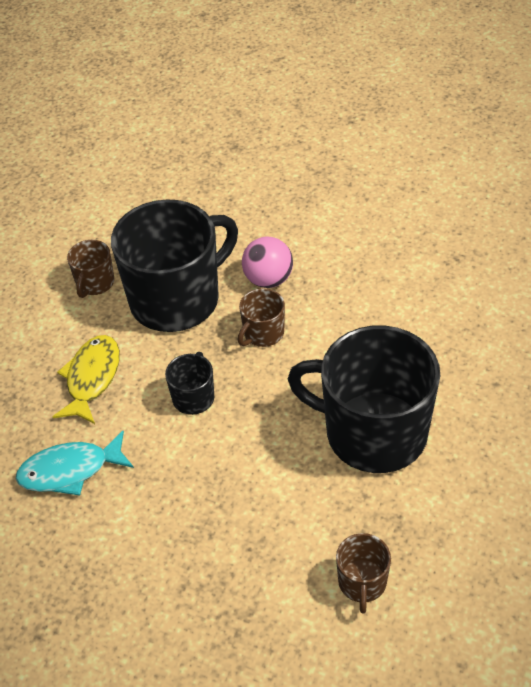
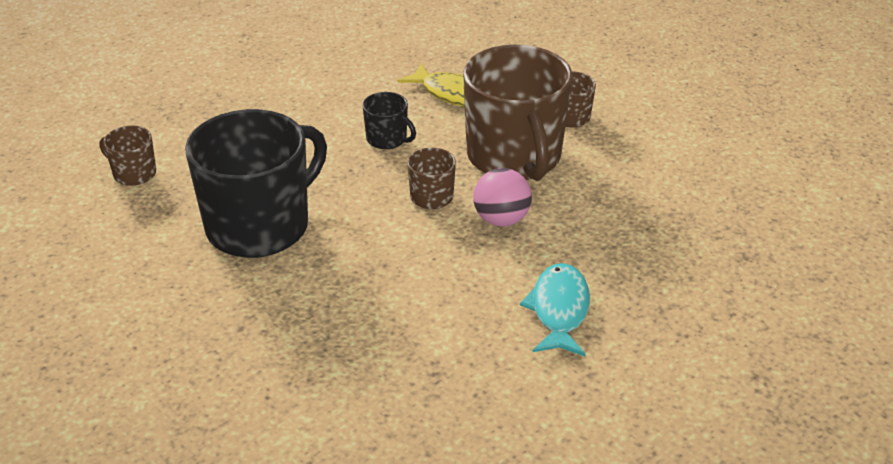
camera: 110 degrees right, 10 degrees down
(70, 470) = (366, 68): turquoise fish -> turquoise fish (559, 310)
(177, 299) = (514, 157): black mug -> brown mug

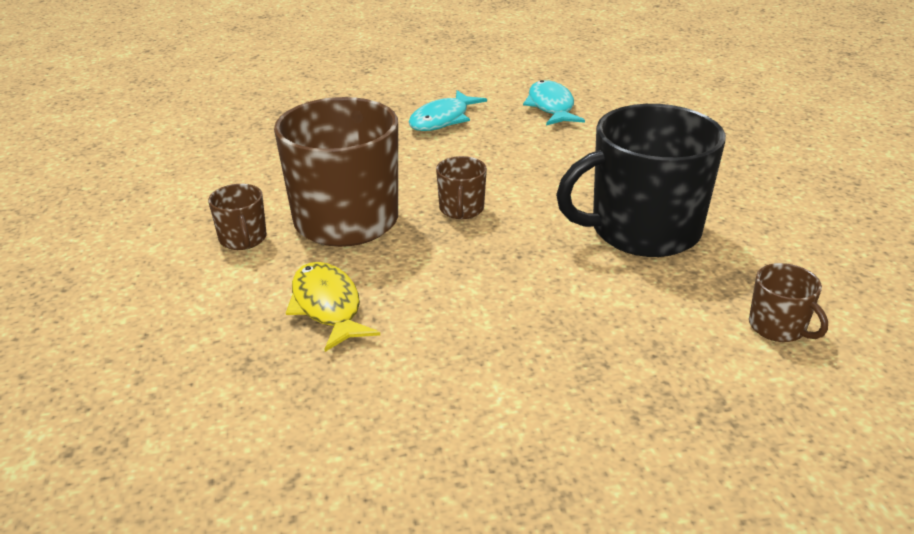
camera: 150 degrees left, 5 degrees down
(387, 139) = (454, 275): black mug -> none
(452, 386) = (551, 107): none -> turquoise fish
(501, 219) = (420, 176): pink ball -> none

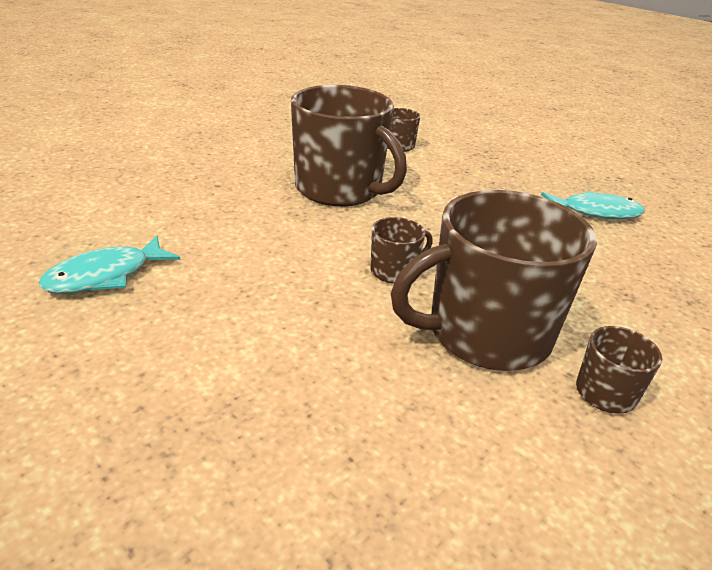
camera: 125 degrees left, 0 degrees up
(327, 306) = (597, 290): yellow fish -> none
(443, 119) = (192, 352): turquoise fish -> turquoise fish (595, 212)
(642, 230) = (340, 189): black mug -> brown mug

